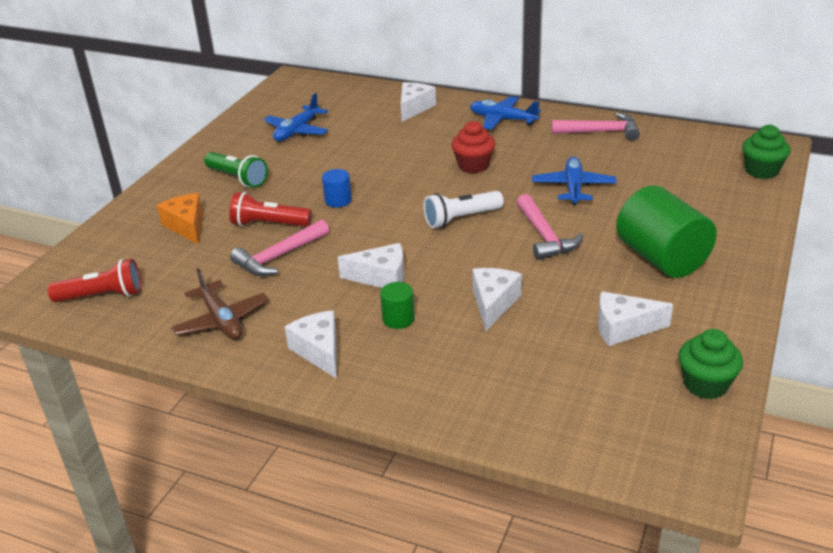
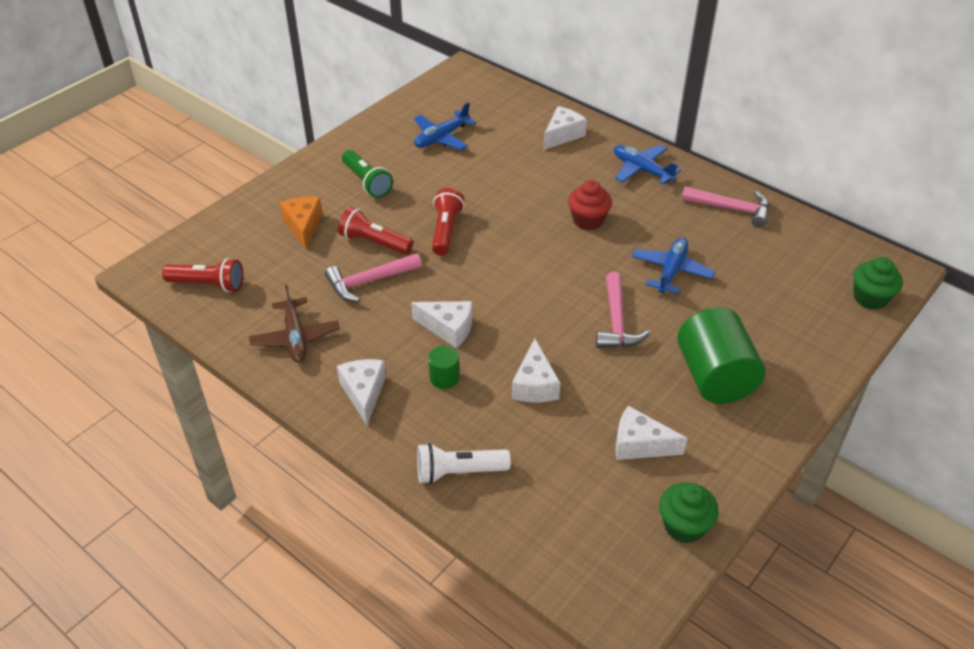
camera: 15 degrees right, 10 degrees up
(338, 200) = (446, 231): blue cylinder -> red flashlight
(461, 219) = (548, 281): white flashlight -> white flashlight (459, 472)
(493, 304) = (534, 385): white cheese -> white cheese turned 150 degrees clockwise

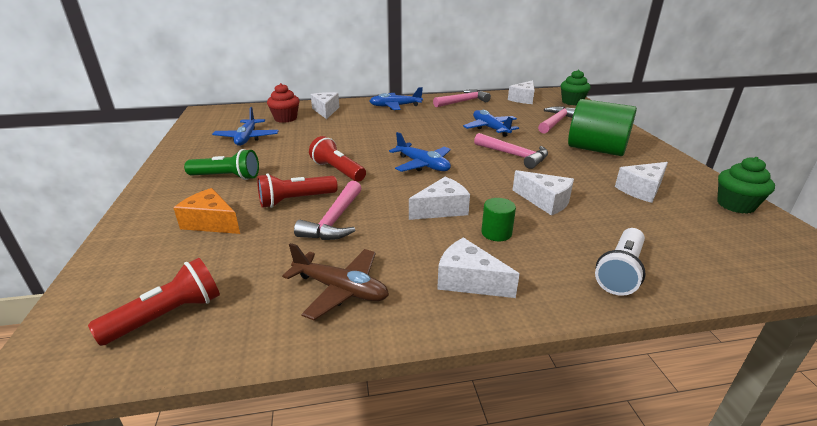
camera: 50 degrees left, 15 degrees down
(518, 272) = (422, 165): none -> blue plane
(588, 220) = (411, 131): red cupcake -> red cupcake (285, 119)
(766, 313) = (556, 122): none -> pink hammer
(816, 252) = (523, 99): none -> white cheese

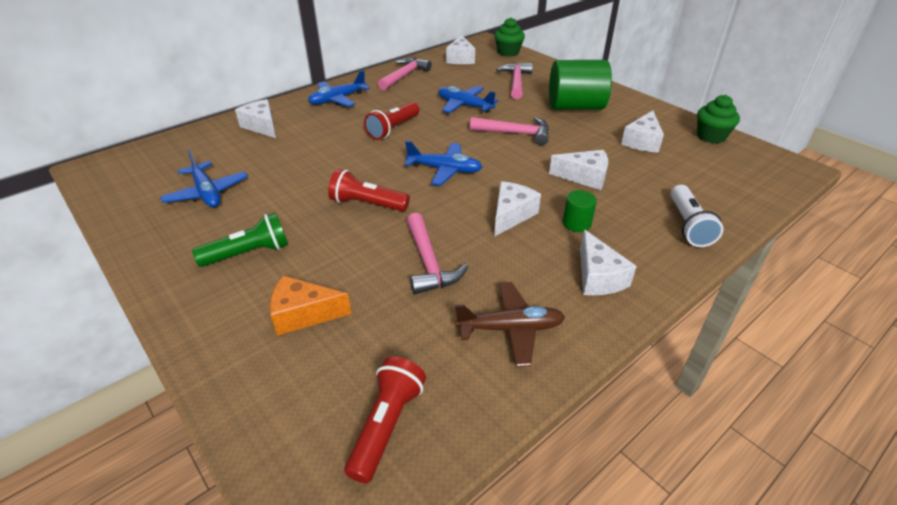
camera: 30 degrees left, 10 degrees up
(285, 119) = (223, 151): red cupcake -> none
(296, 200) = (364, 254): red flashlight -> red flashlight (393, 129)
(468, 281) = (598, 277): white cheese -> white cheese turned 105 degrees counterclockwise

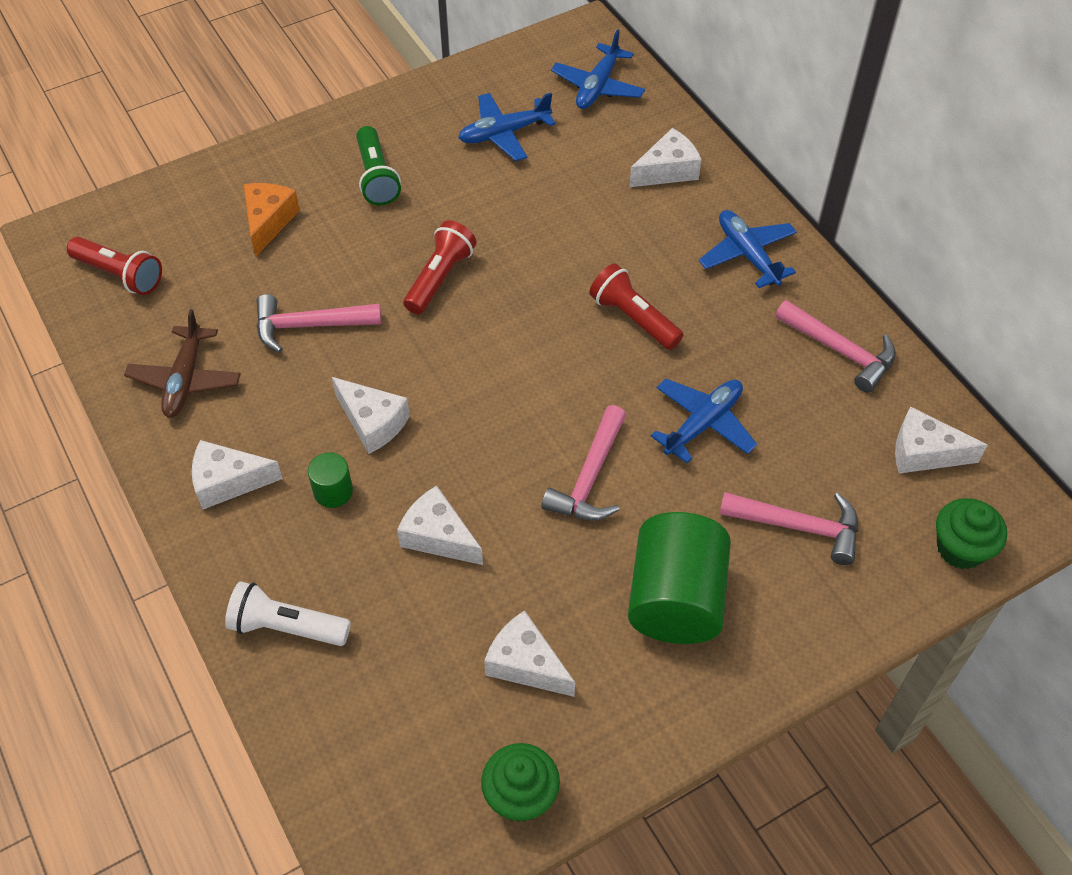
camera: 100 degrees right, 15 degrees up
(444, 170) = (500, 367): blue plane -> blue plane (597, 86)
(584, 177) = (438, 536): white cheese -> white cheese turned 105 degrees clockwise

